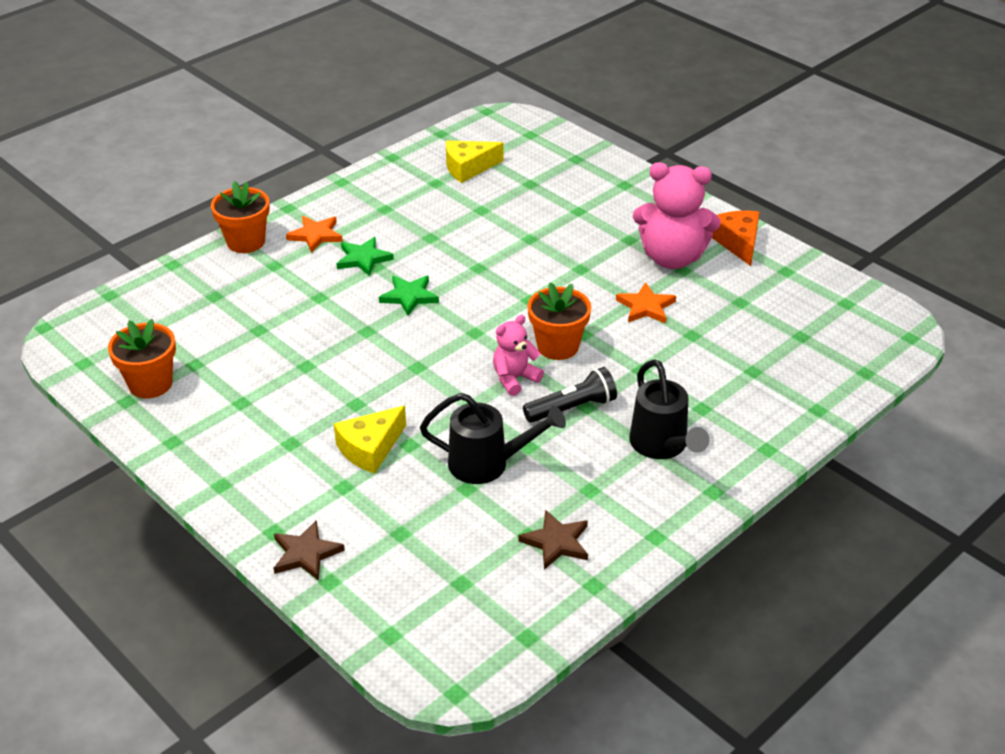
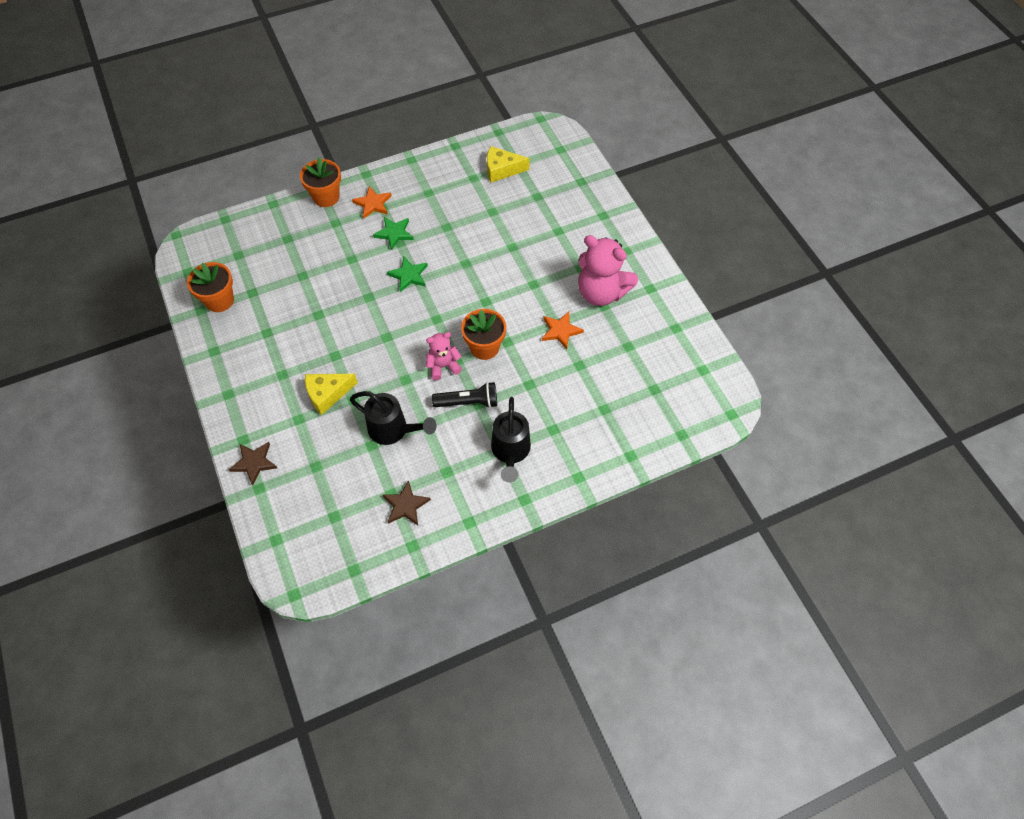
camera: 20 degrees right, 20 degrees up
(738, 242) = (655, 292): orange cheese -> none

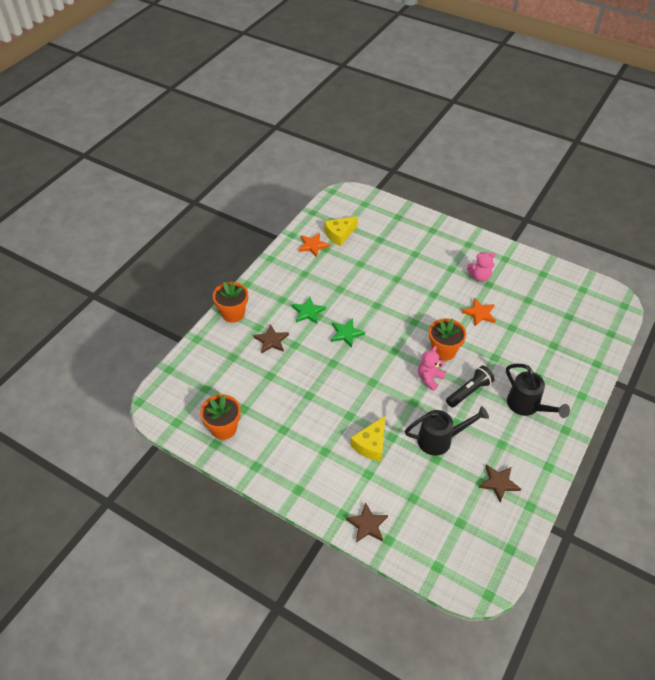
camera: 35 degrees left, 10 degrees down
(335, 243) = (271, 341): none -> brown star
(373, 204) = (272, 300): orange star -> orange star (313, 246)
(601, 292) = (479, 277): pink teddy bear -> pink teddy bear, size x0.55

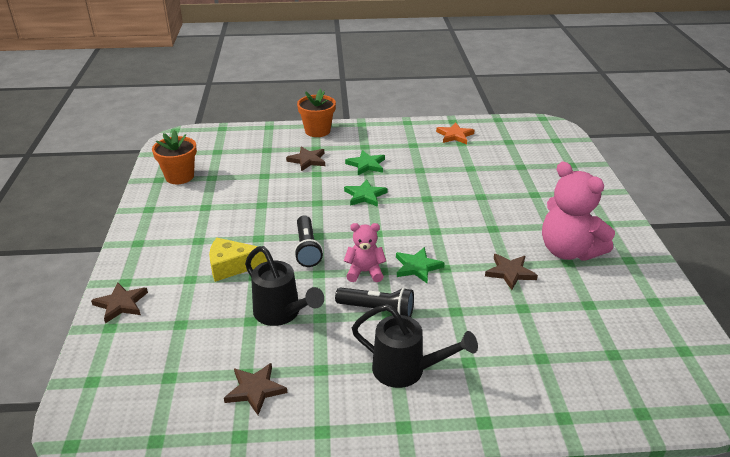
camera: 55 degrees right, 15 degrees down
(339, 234) = (491, 143): yellow cheese -> none
(383, 395) = (307, 249): none -> black flashlight
(443, 351) = (417, 267): orange flower pot -> green star
(479, 277) = (568, 251): pink teddy bear -> pink teddy bear, size x1.82
(479, 313) = (510, 272): orange star -> brown star
(527, 406) = (406, 370): black watering can -> black watering can turned 90 degrees counterclockwise

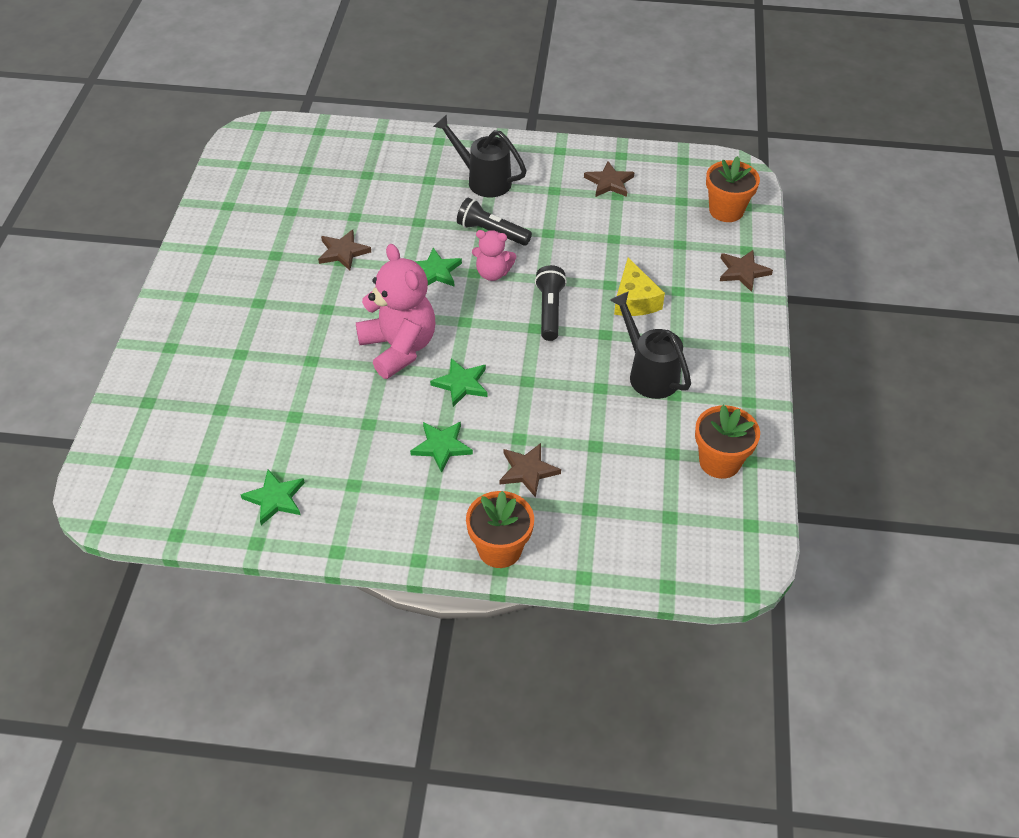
camera: 170 degrees left, 15 degrees up
(117, 371) = (726, 210): none -> orange flower pot
(232, 266) = (634, 300): yellow cheese -> yellow cheese turned 75 degrees clockwise
(281, 313) = (584, 241): black watering can -> black watering can (649, 373)
(455, 135) = (275, 498): orange star -> green star
(568, 251) = (264, 268): pink teddy bear -> pink teddy bear (399, 348)

